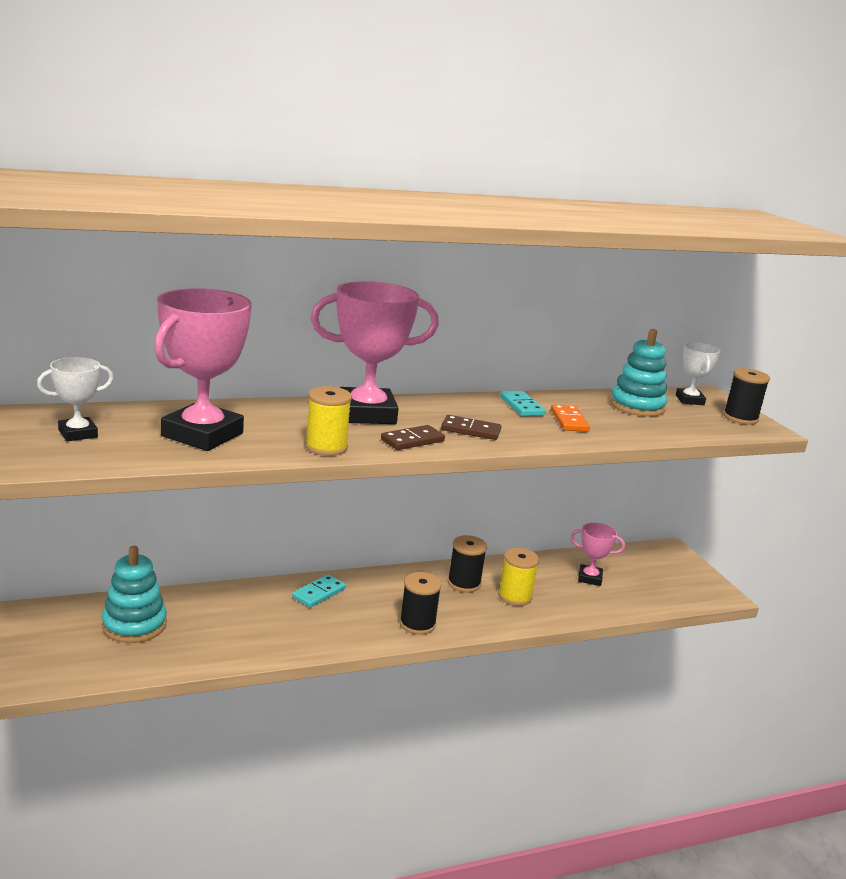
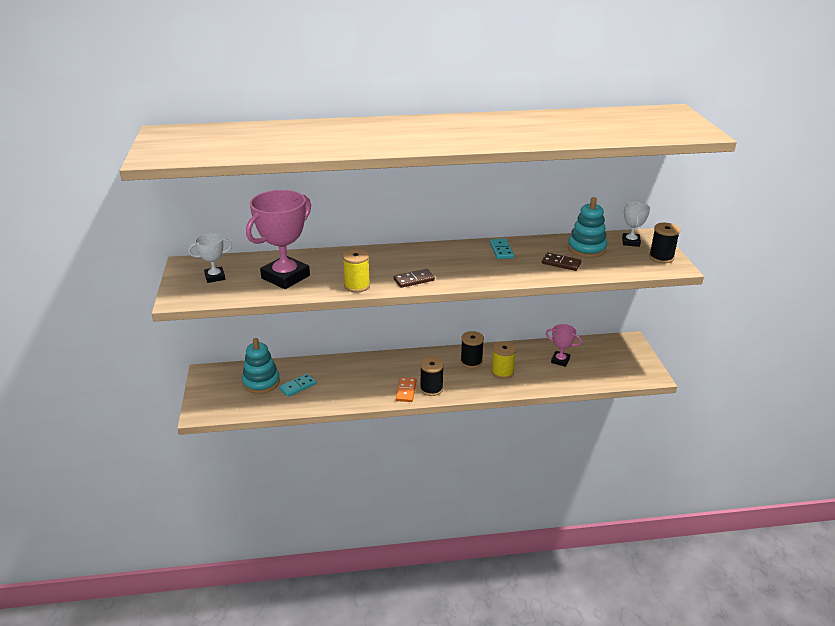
camera: 15 degrees right, 10 degrees up
(319, 593) = (375, 365): turquoise domino -> turquoise domino (297, 386)
(367, 413) = (393, 259): pink trophy -> none
(470, 430) = (456, 271): brown domino -> brown domino (561, 263)
(569, 421) = (529, 262): orange domino -> orange domino (406, 391)

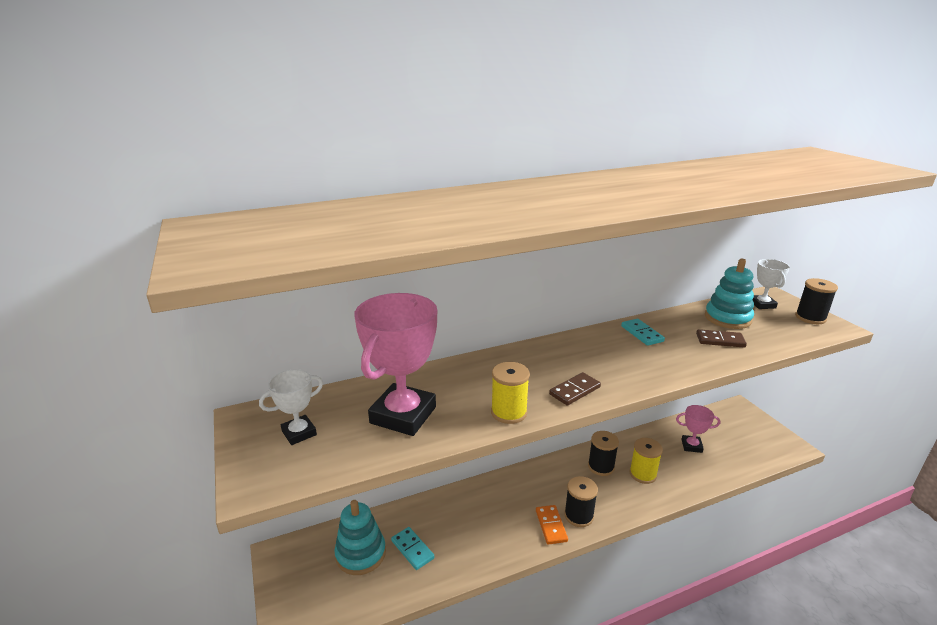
camera: 15 degrees left, 5 degrees down
(297, 386) = (412, 549): turquoise domino -> turquoise domino turned 75 degrees counterclockwise

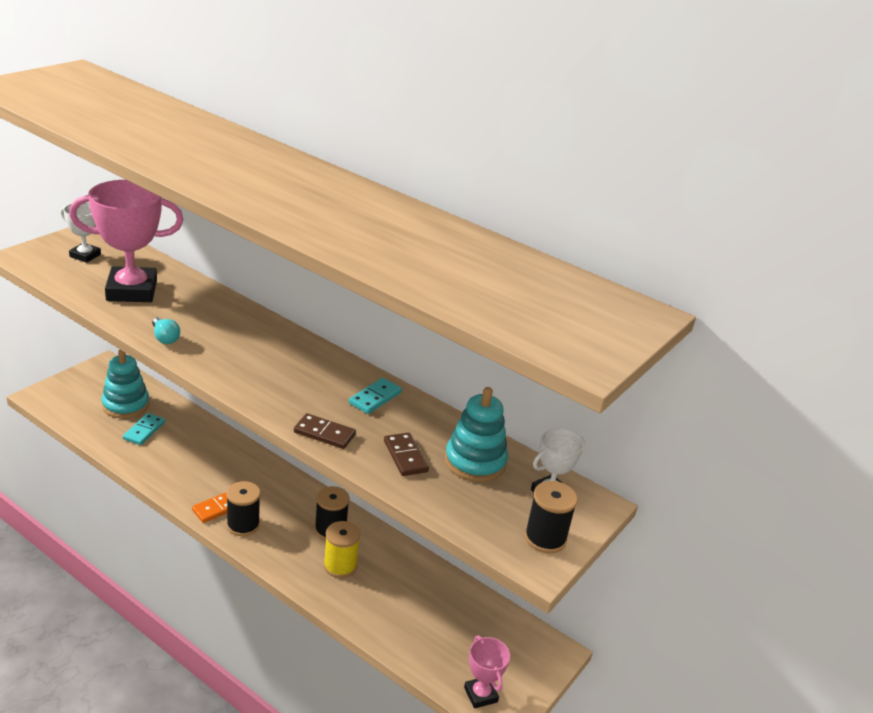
camera: 55 degrees right, 5 degrees up
(509, 412) = (165, 338): yellow spool -> turquoise light bulb
(575, 391) = (223, 367): brown domino -> brown domino (324, 433)
(691, 446) = (425, 605): pink trophy -> pink trophy (480, 695)

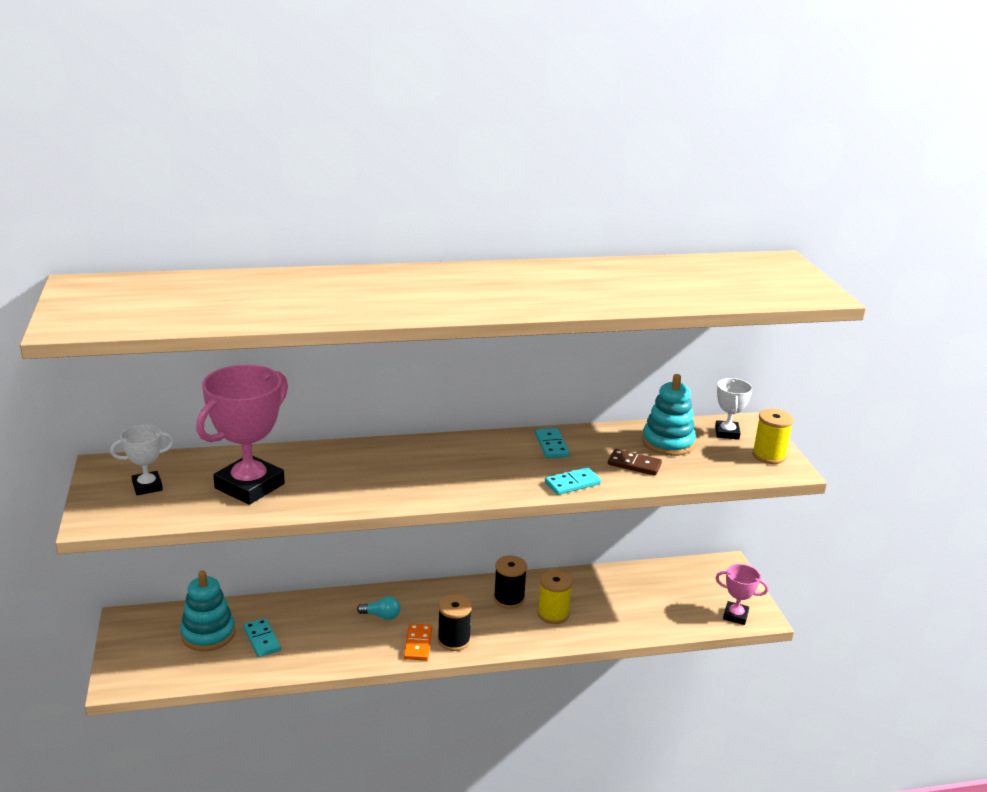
camera: 45 degrees left, 5 degrees down
(165, 338) = (352, 499): turquoise light bulb -> turquoise light bulb (381, 615)
(324, 433) = (572, 483): brown domino -> turquoise domino
(545, 538) = (768, 455): black spool -> yellow spool

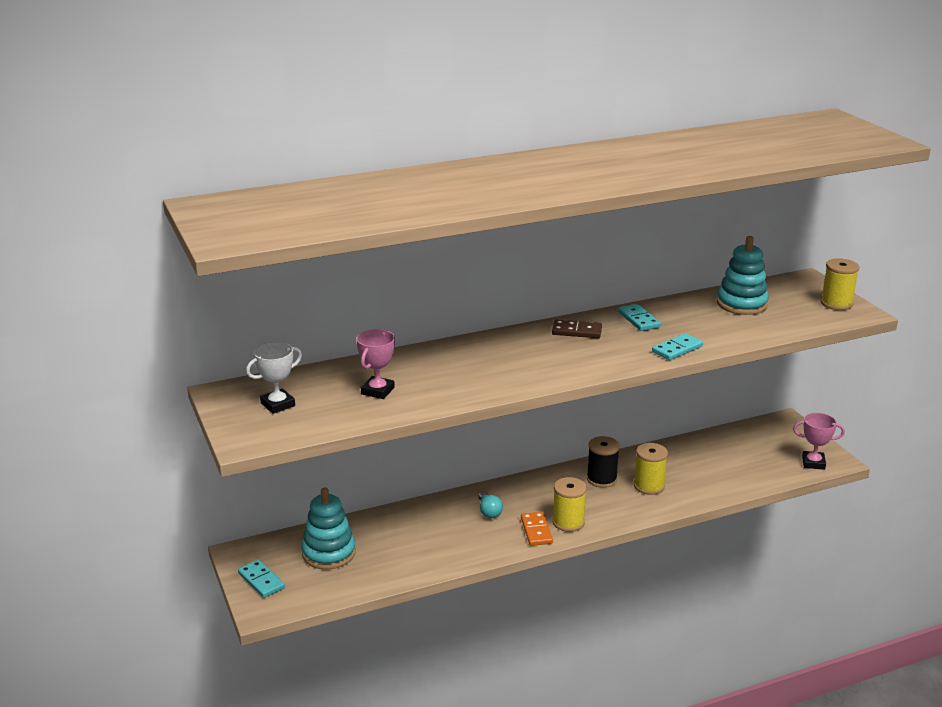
camera: 10 degrees left, 0 degrees up
(249, 486) = (377, 391): pink trophy -> pink trophy, size x0.51
(261, 639) = (384, 550): turquoise domino -> turquoise domino (261, 581)
(381, 615) = (489, 512): turquoise light bulb -> turquoise light bulb turned 75 degrees clockwise
(454, 640) = (568, 522): black spool -> yellow spool
(634, 464) = (723, 326): brown domino -> brown domino (576, 331)
(727, 433) = (789, 289): white trophy -> none

